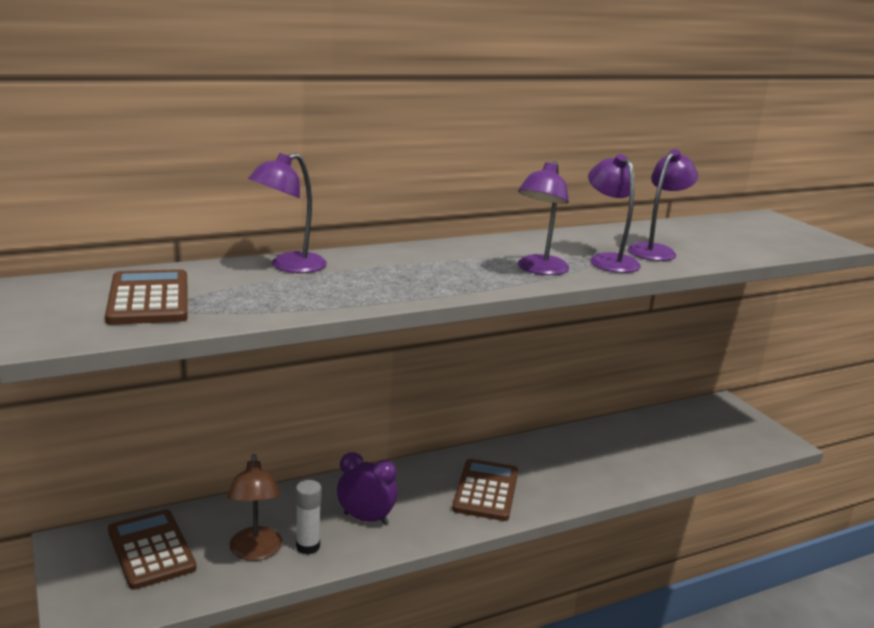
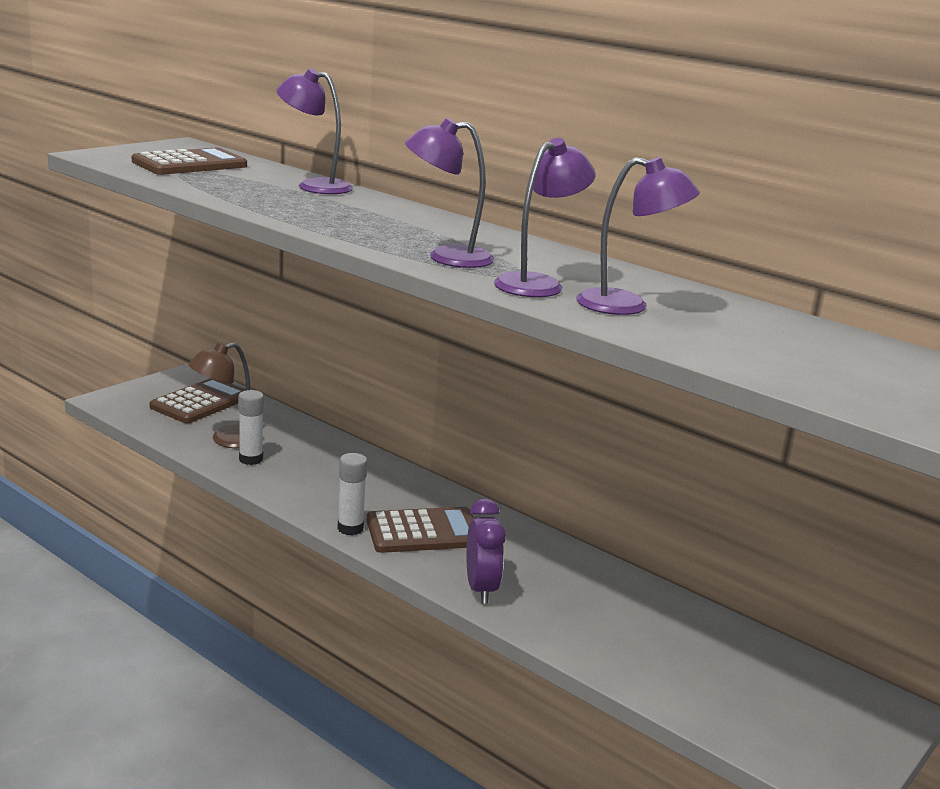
camera: 65 degrees right, 0 degrees up
(366, 519) = (314, 477): purple clock -> purple clock (481, 589)
(465, 523) = (350, 528): none -> white glue stick

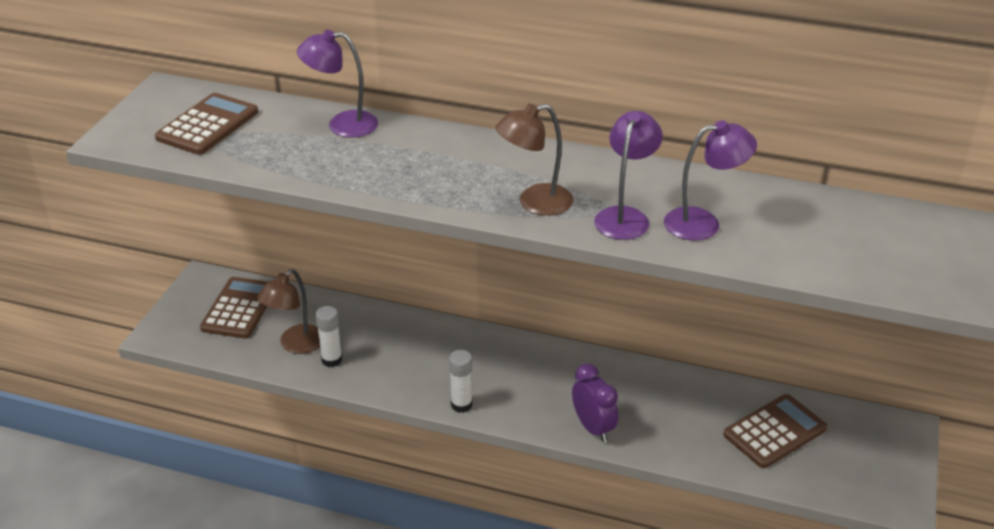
camera: 20 degrees left, 15 degrees up
(423, 532) = (517, 387): brown calculator -> brown calculator (775, 432)
(447, 257) = (534, 203): purple lamp -> brown lamp

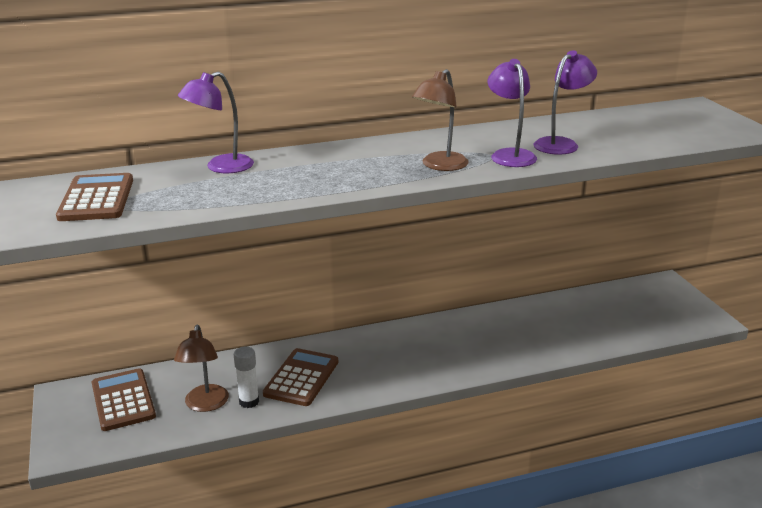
camera: 35 degrees left, 10 degrees down
(461, 405) = (387, 386): white glue stick -> none
(593, 428) = (494, 360): purple clock -> none
(775, 432) = (602, 314): brown calculator -> brown calculator (301, 378)

